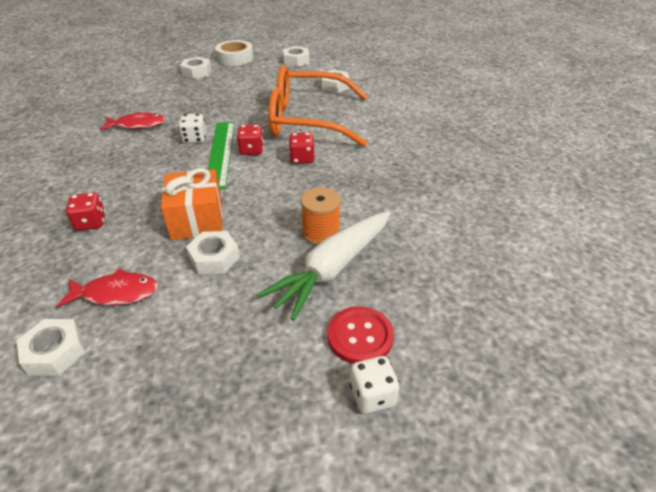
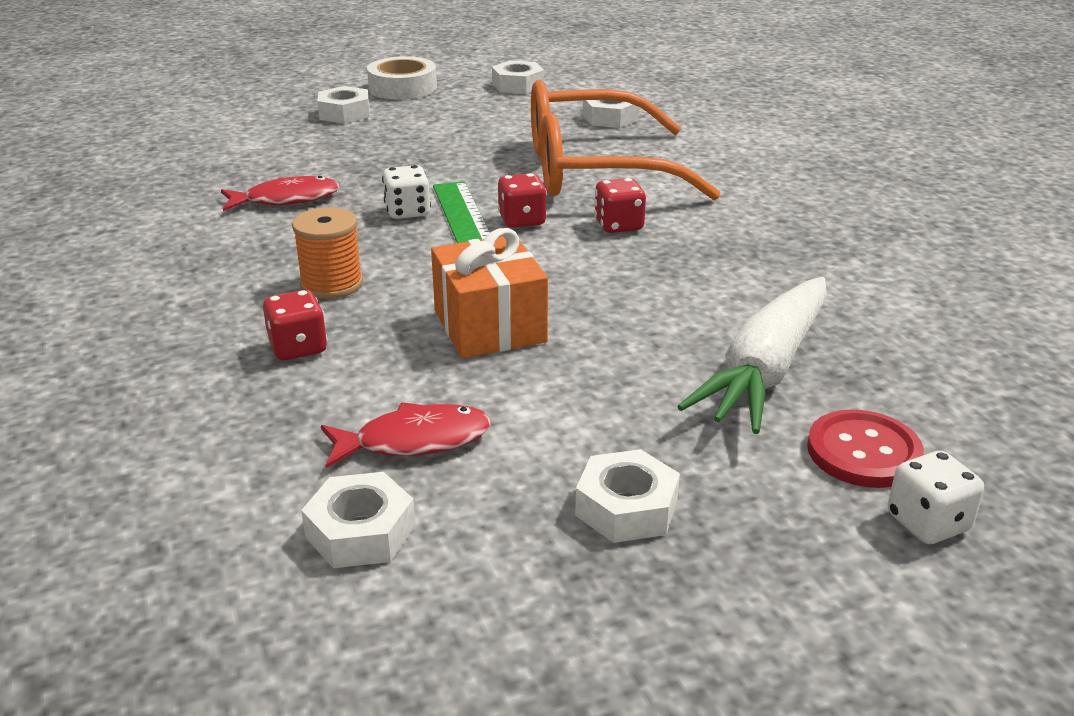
camera: 10 degrees left, 10 degrees down
(214, 258) = (555, 375): white nut -> white nut (626, 508)
(321, 233) = (715, 324): orange spool -> orange spool (332, 284)

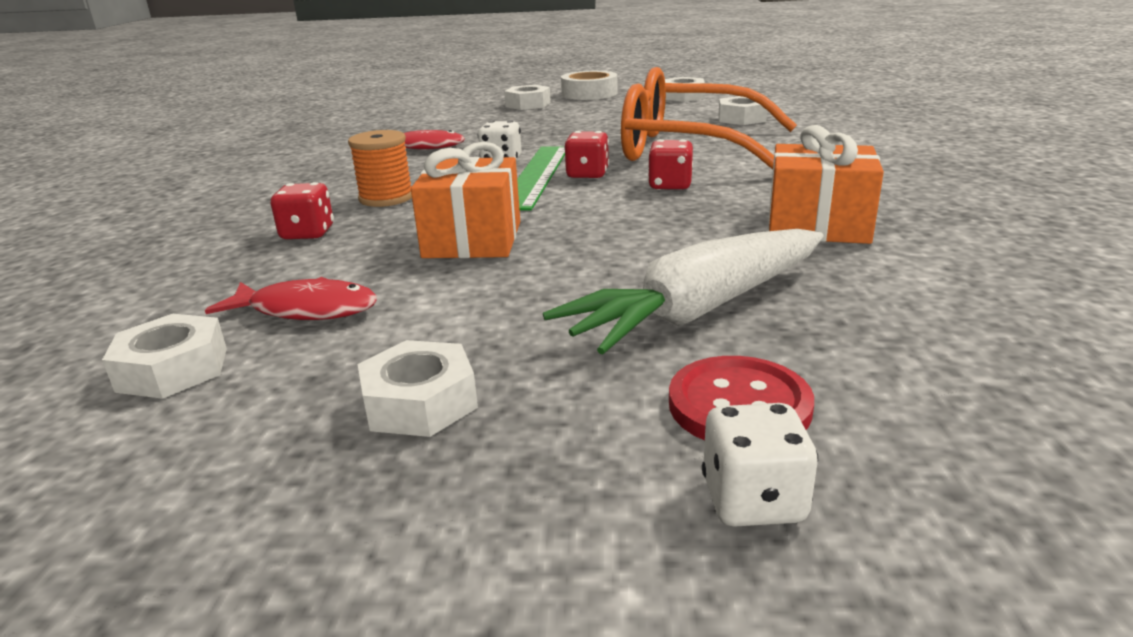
camera: 25 degrees right, 5 degrees down
(788, 259) = (817, 225): none -> orange gift

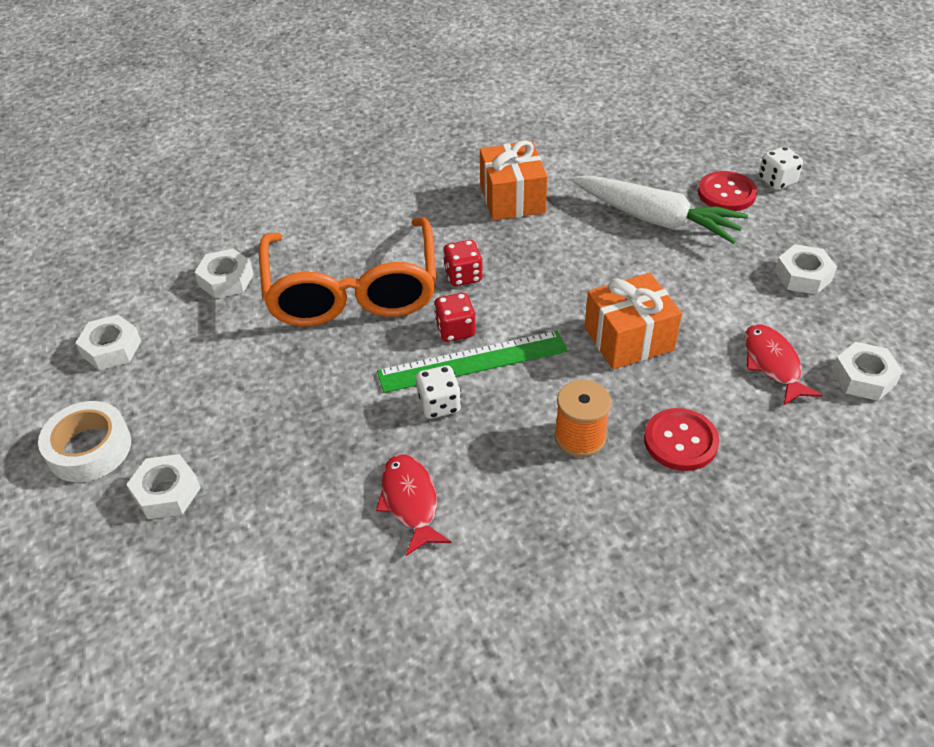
camera: 115 degrees left, 20 degrees up
(308, 233) = (680, 441): red dice -> red button

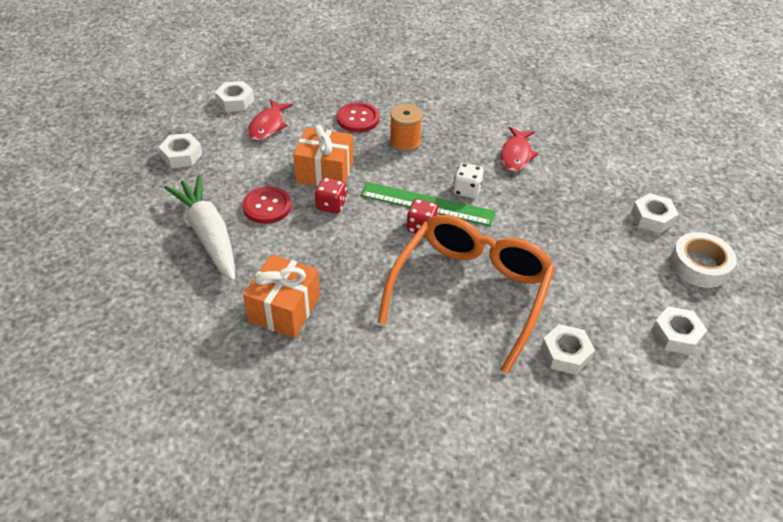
camera: 150 degrees left, 0 degrees up
(463, 276) = (383, 262): red dice -> red dice (331, 205)
(726, 193) = (136, 228): red button -> red button (267, 206)
(777, 181) = (90, 218): white dice -> none

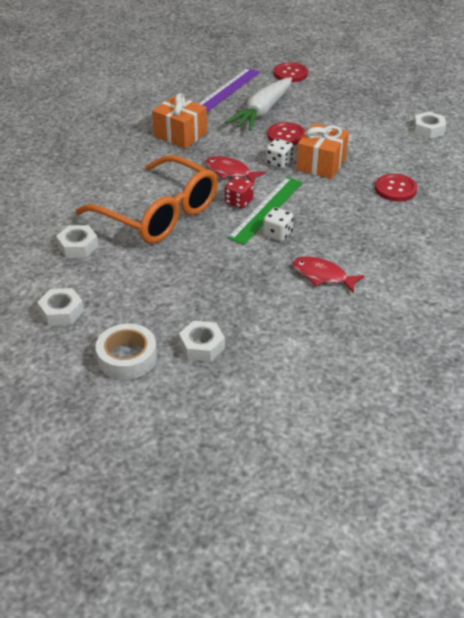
camera: 105 degrees right, 5 degrees down
(95, 221) = (290, 74): none -> red button
(146, 281) = (227, 90): none -> purple ruler
(182, 155) = (356, 104): white nut -> none
(209, 235) = (262, 112): white carrot -> white carrot turned 135 degrees clockwise
(268, 126) = (390, 143): red fish -> red fish (230, 172)
(331, 205) = (279, 163): red dice -> white dice
(405, 142) = (355, 210): orange spool -> none

